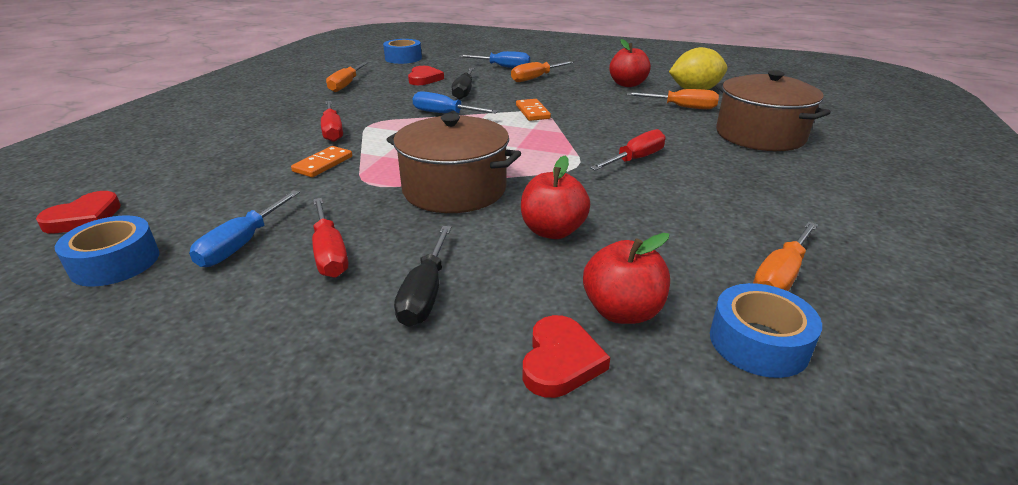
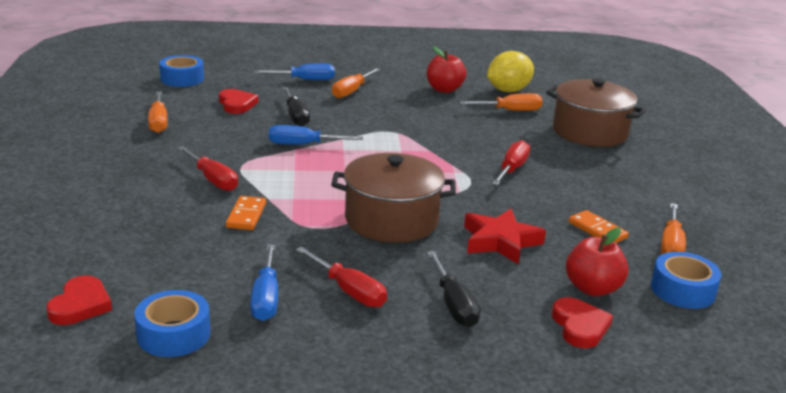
camera: 25 degrees left, 5 degrees down
(532, 112) = (385, 132): orange domino -> orange domino (597, 230)
(552, 231) = (500, 241): red apple -> red star

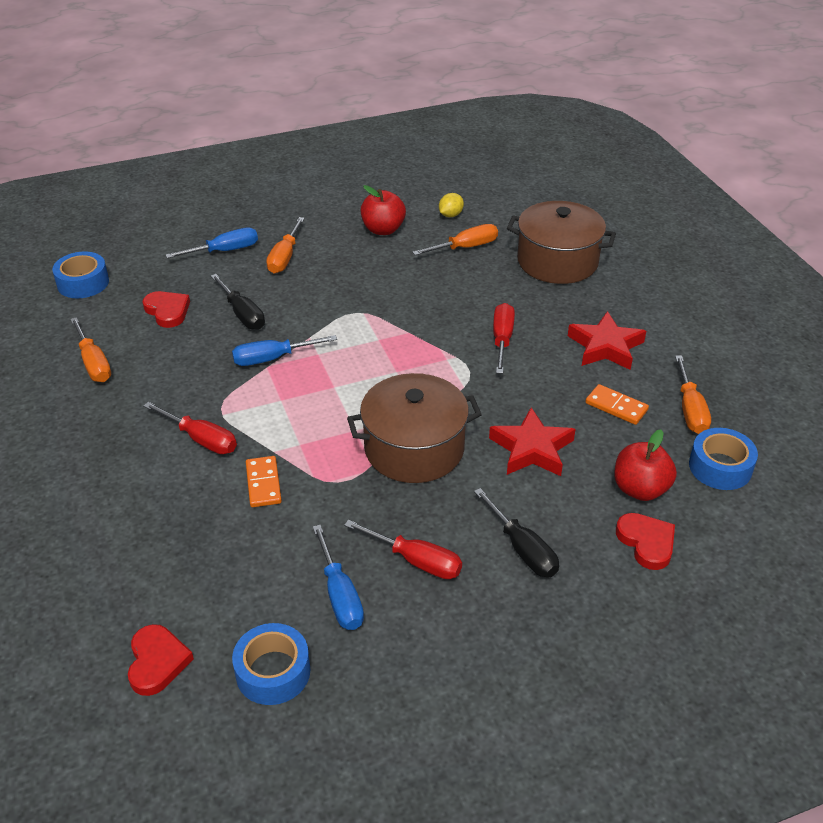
camera: 15 degrees left, 15 degrees up
(508, 90) = (450, 215): yellow lemon -> yellow lemon, size x0.52
(607, 191) = (605, 347): none -> red star

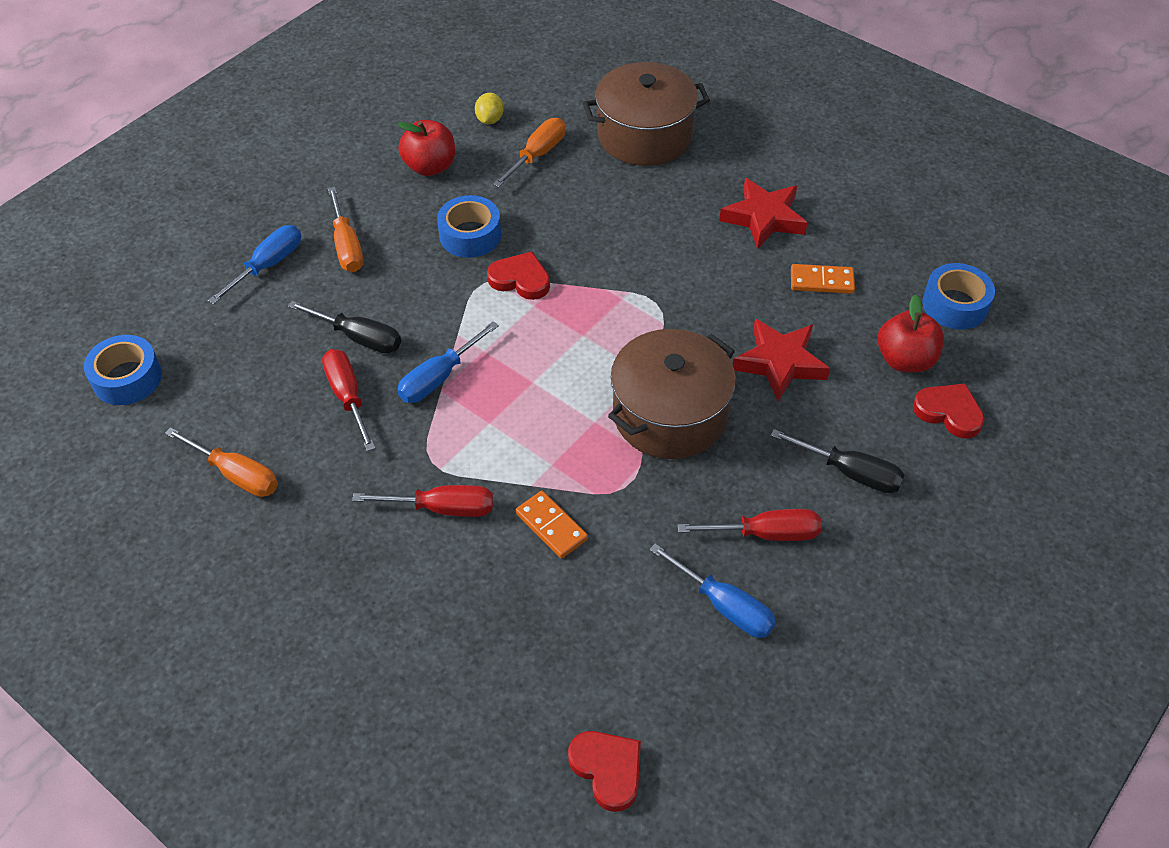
camera: 30 degrees left, 10 degrees up
(167, 311) = (266, 371): red heart -> red heart (520, 279)
(273, 672) = (726, 716): blue tape -> blue tape (470, 235)
(502, 340) = (660, 252): red screwdriver -> red screwdriver (348, 397)
(690, 409) = (888, 255): orange screwdriver -> none

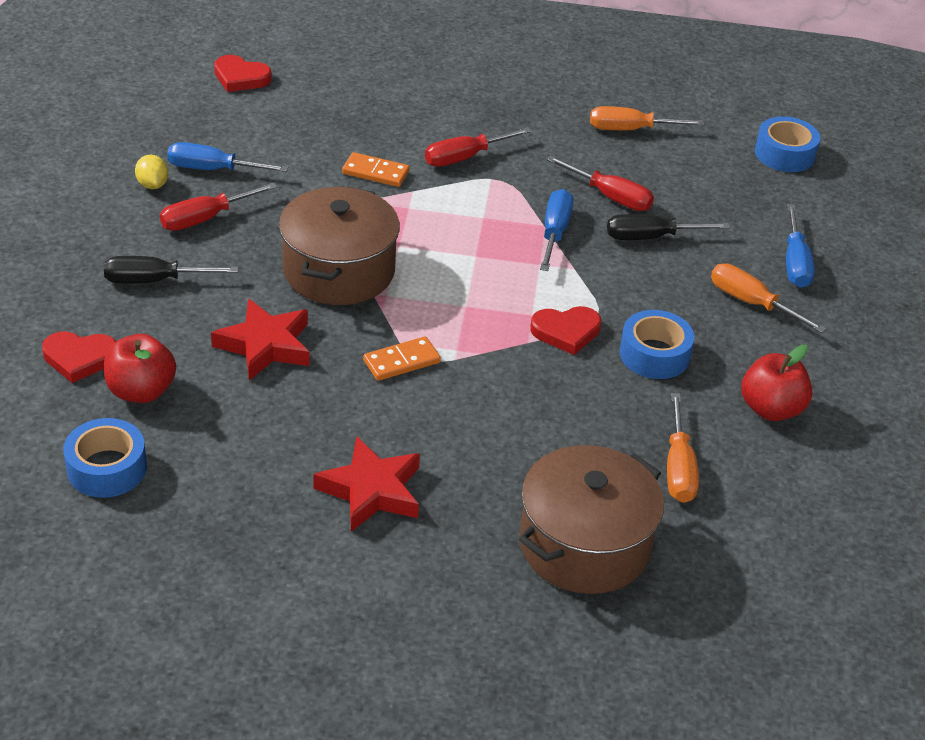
camera: 145 degrees right, 10 degrees down
(490, 120) = (774, 491): yellow lemon -> yellow lemon (152, 185)
(821, 281) = (266, 440): orange domino -> orange domino (401, 361)

